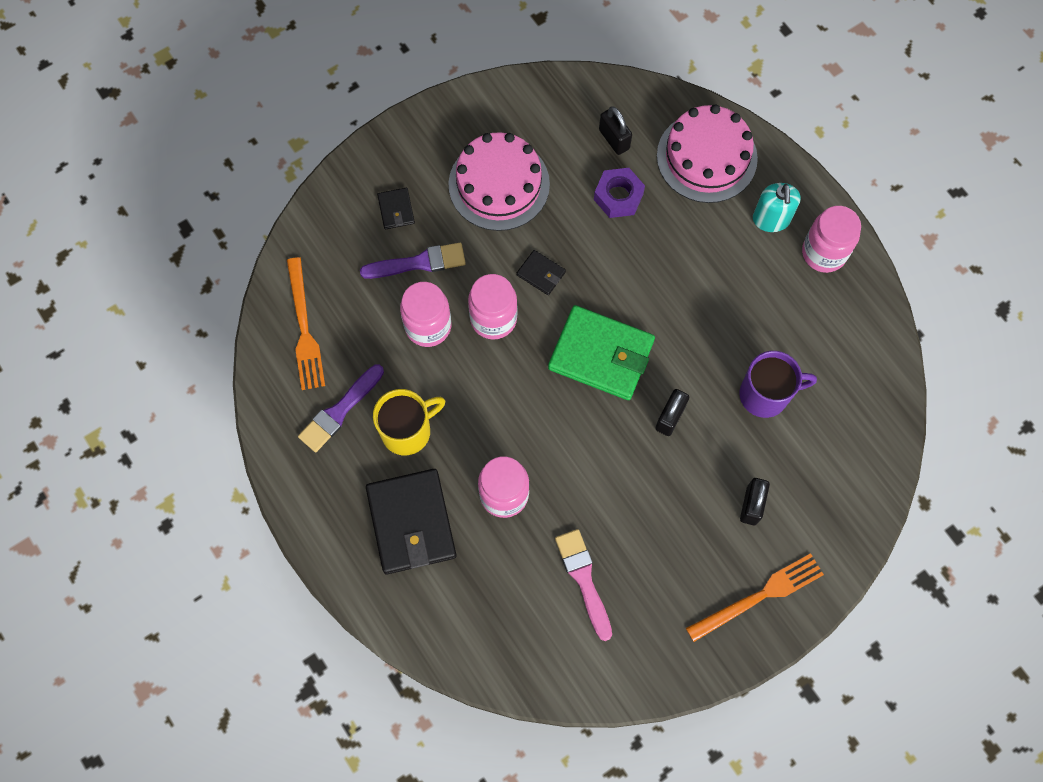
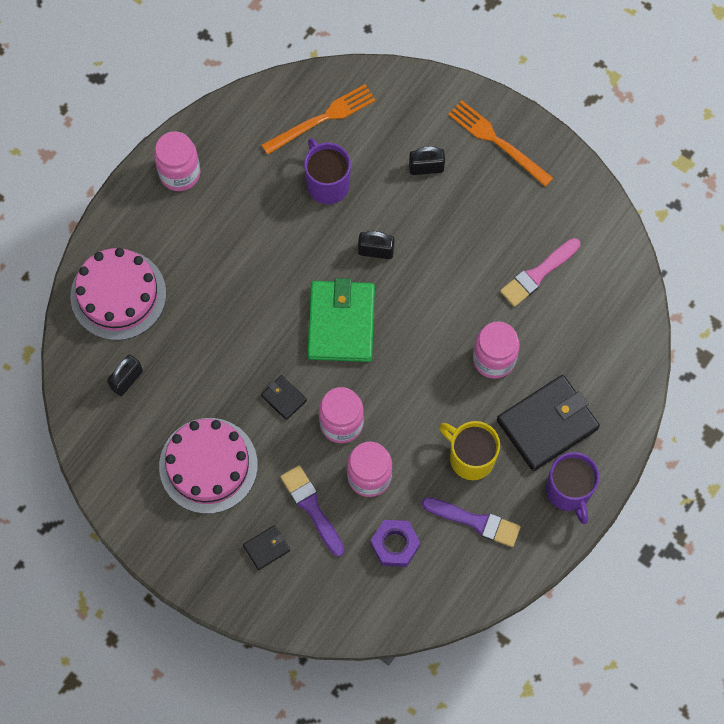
camera: 110 degrees left, 0 degrees up
(304, 328) = (412, 584): orange fork -> orange fork (322, 119)
(331, 516) = (569, 491): none -> purple mug
(541, 273) = (283, 398): black wallet -> black wallet turned 60 degrees counterclockwise
(618, 196) = (184, 357): purple nut -> purple nut (395, 545)
(771, 219) = (162, 224): turquoise soap dispenser -> none

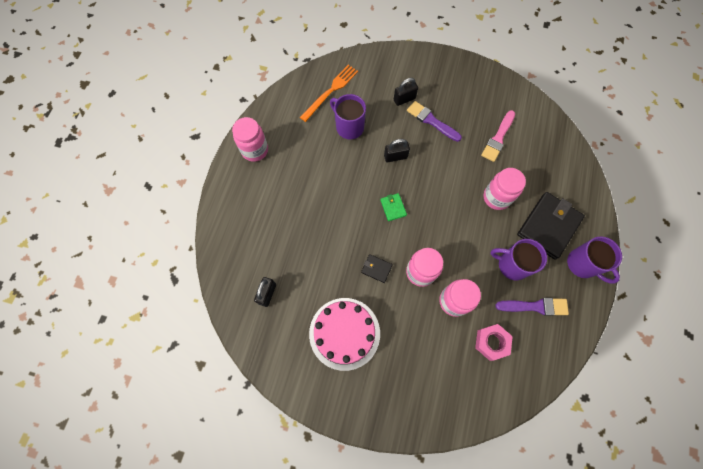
camera: 20 degrees left, 0 degrees up
(118, 295) = (241, 239): pink cake -> none
(266, 548) = (407, 378): black wallet -> none
(312, 508) = (426, 337): purple brush -> purple brush (432, 121)
(341, 323) = (393, 207): green wallet -> green wallet, size x0.46
(395, 545) = (491, 342): purple nut -> pink nut
(470, 457) = (512, 265): yellow mug -> purple mug
(497, 142) = (439, 72): orange fork -> none

